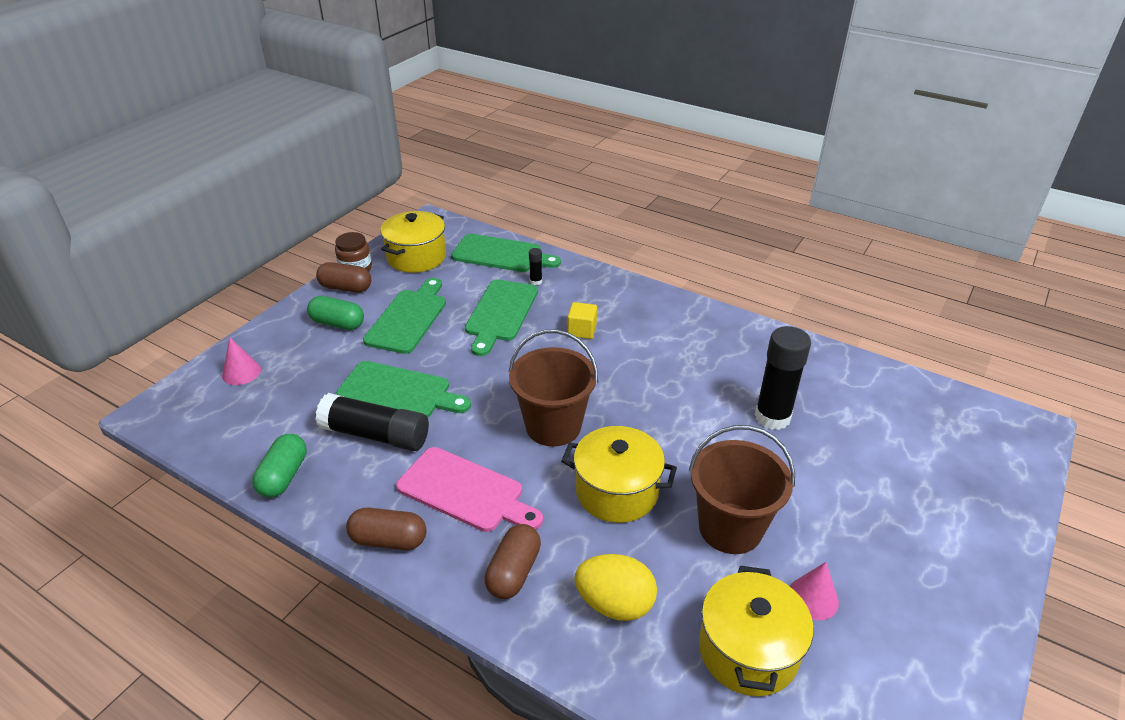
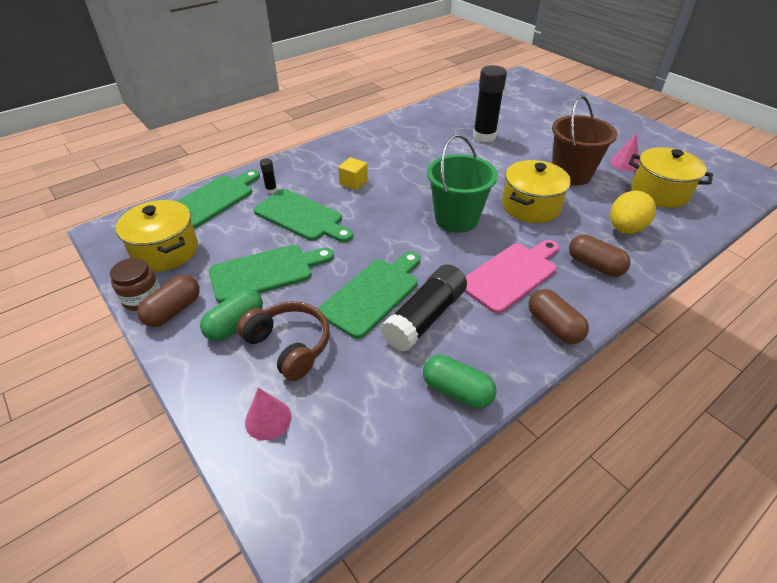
camera: 70 degrees left, 5 degrees up
(320, 360) = (289, 345): none -> brown headphones
(389, 540) = (554, 326): brown capsule -> brown capsule turned 60 degrees counterclockwise
(408, 318) = (266, 272): green cutting board -> green cutting board turned 120 degrees clockwise
(553, 426) = (456, 219): brown bucket -> green bucket

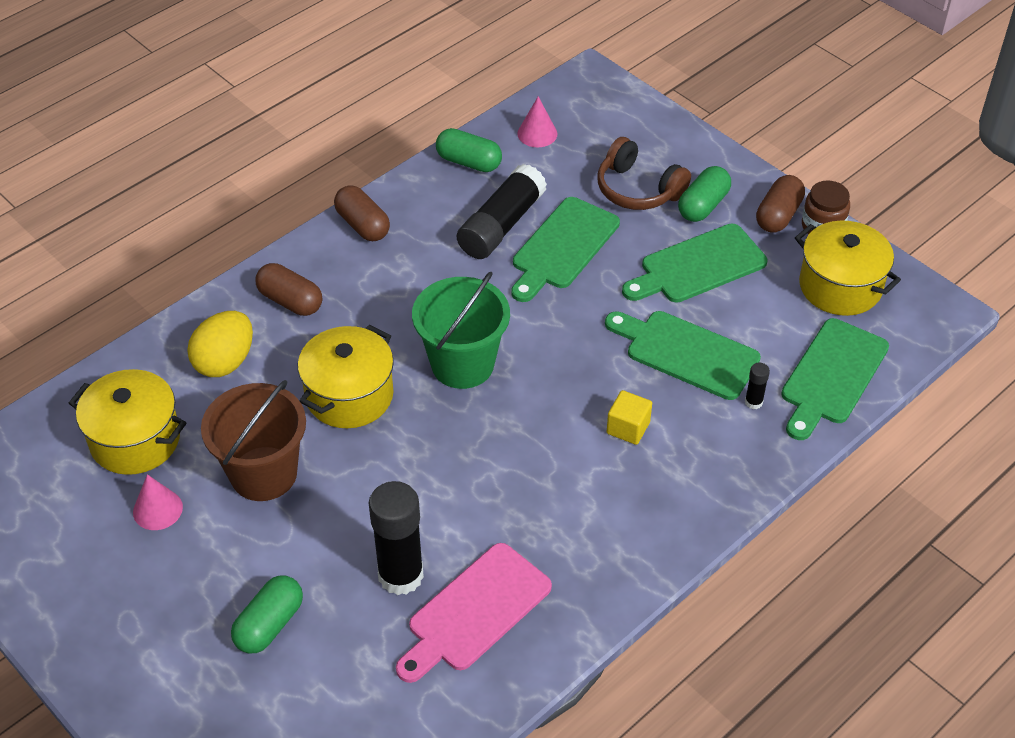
camera: 175 degrees right, 5 degrees up
(268, 419) = (634, 132): pink cone -> pink cone (537, 133)
(511, 275) = (398, 281): pink cutting board -> pink cutting board (474, 611)
(544, 125) = (269, 624): none -> green capsule

